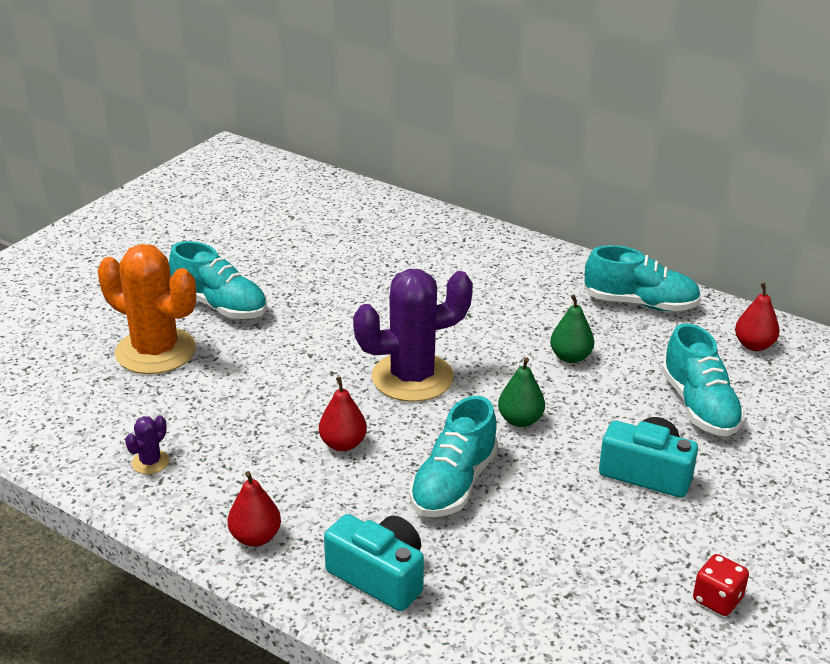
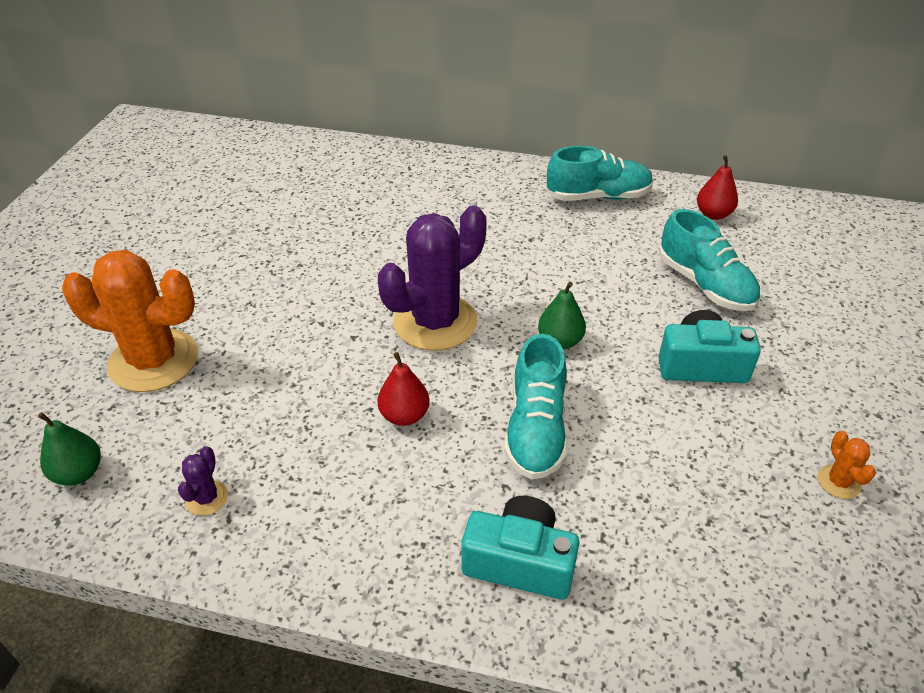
camera: 20 degrees left, 10 degrees up
(220, 306) = (201, 291): turquoise shoe -> none
(255, 537) = (367, 557): red pear -> none
(570, 357) = (568, 263): green pear -> green pear (79, 473)
(717, 599) = (838, 482): red dice -> orange cactus

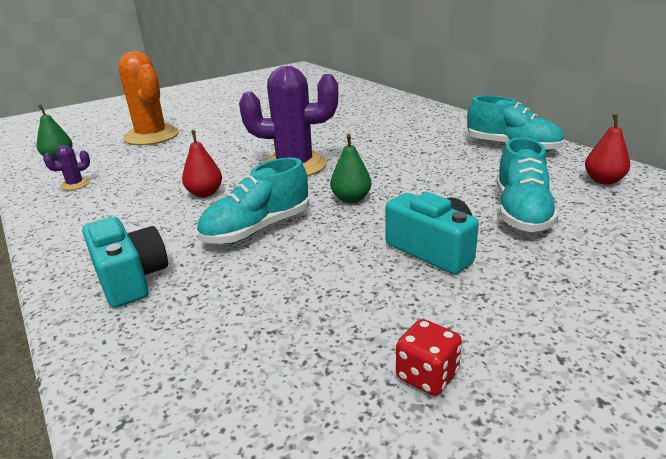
camera: 45 degrees right, 15 degrees down
(838, 482) = (427, 375): orange cactus -> red dice

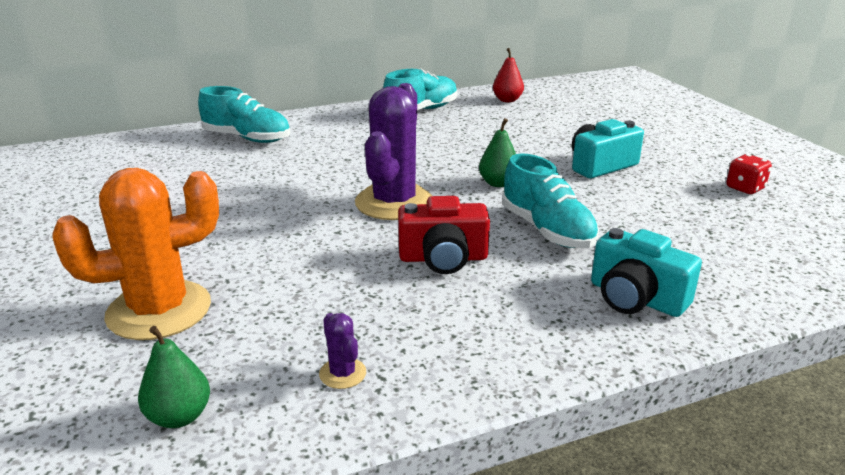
camera: 80 degrees left, 0 degrees up
(130, 278) = (636, 298): turquoise camera -> turquoise camera turned 120 degrees counterclockwise
(205, 193) = (443, 258): red pear -> red camera
(521, 212) = (549, 131): turquoise shoe -> turquoise shoe (247, 138)

